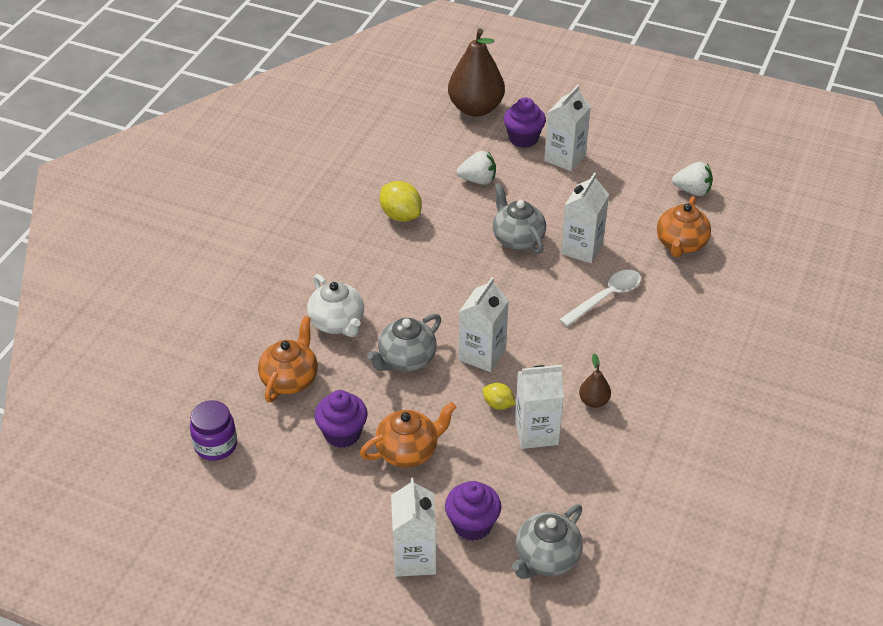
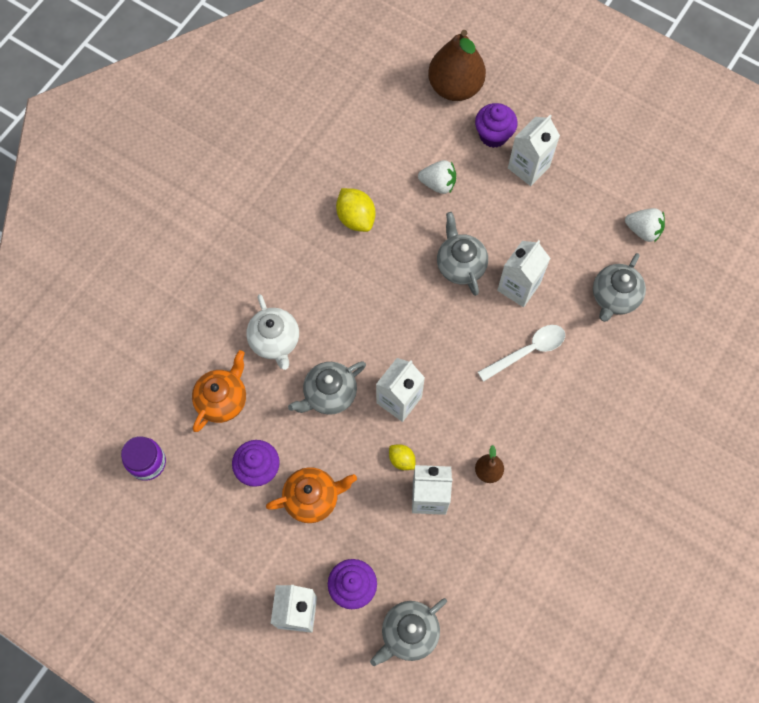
camera: 10 degrees right, 25 degrees up
(681, 244) = (614, 297): orange teapot -> grey teapot

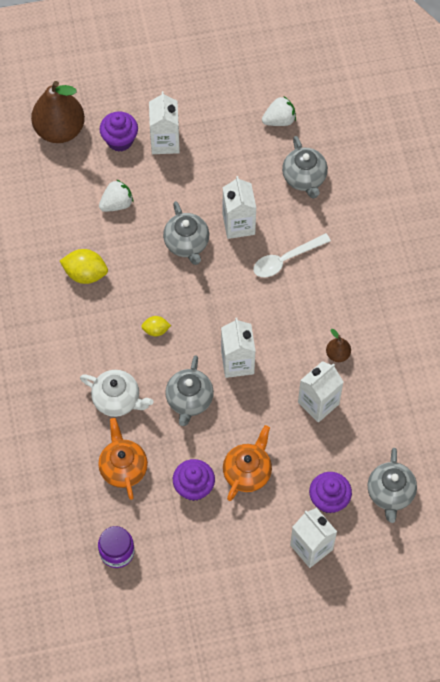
camera: 45 degrees left, 5 degrees down
(402, 460) = (278, 397): yellow lemon -> yellow lemon (156, 330)
(460, 265) = (187, 243): grey teapot -> grey teapot turned 135 degrees counterclockwise
(527, 351) = (286, 259): white spoon -> white spoon turned 135 degrees counterclockwise

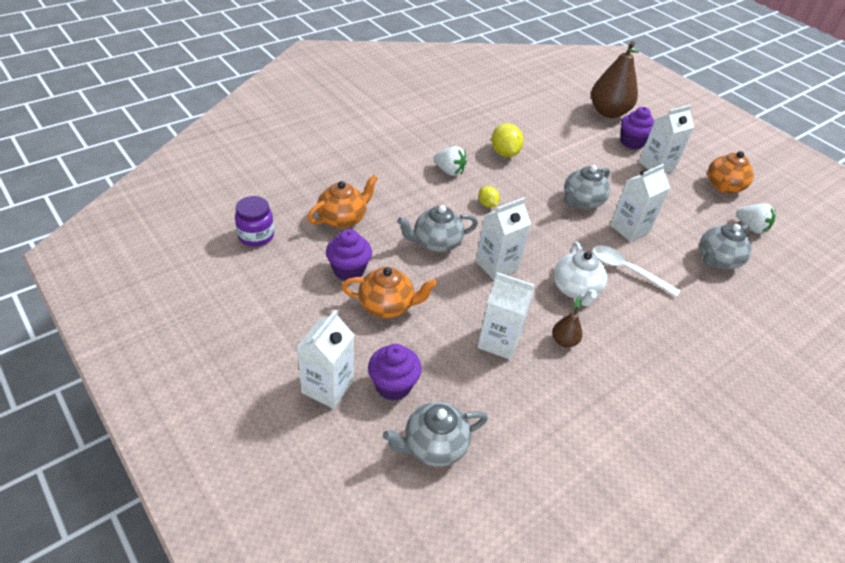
camera: 60 degrees right, 20 degrees down
(117, 204) = (578, 154): white strawberry -> white strawberry (449, 171)
(117, 400) = (406, 198): white teapot -> white teapot (576, 289)
(219, 102) = (723, 186): none -> orange teapot

